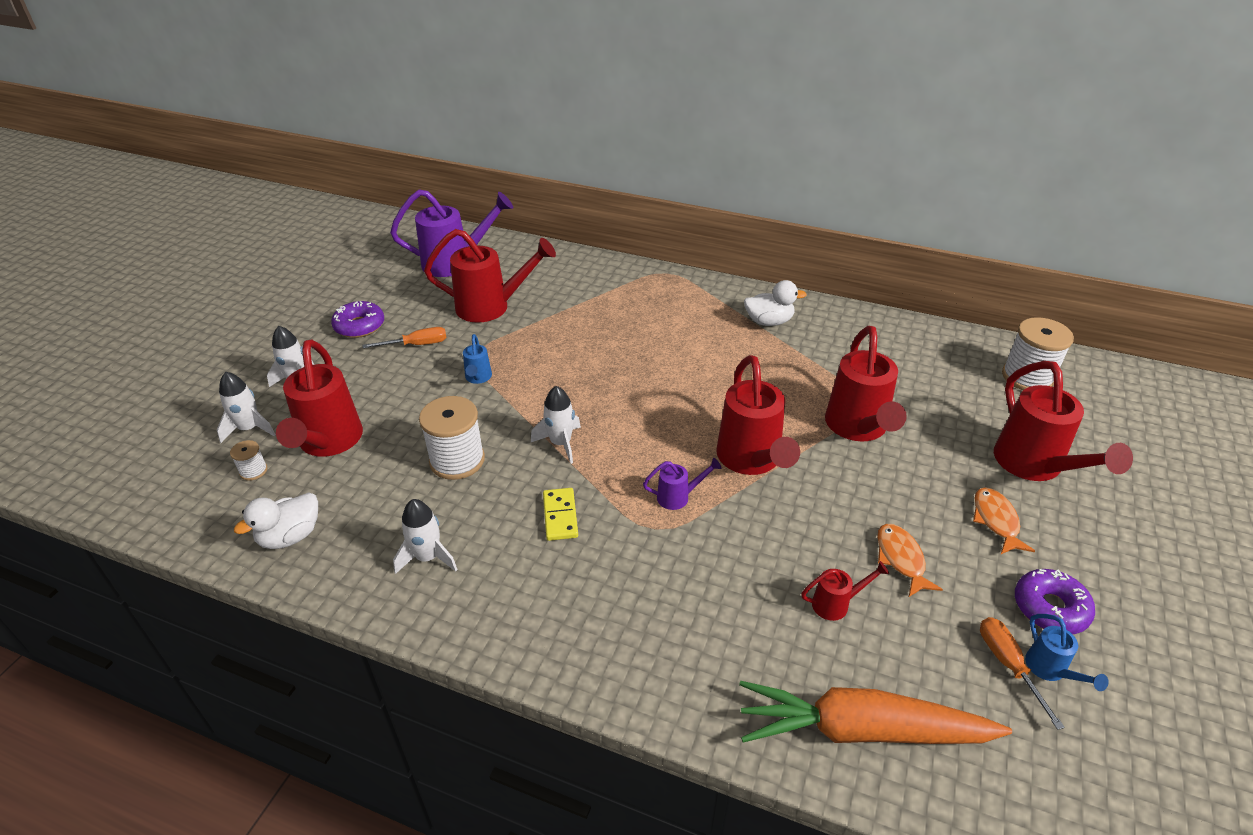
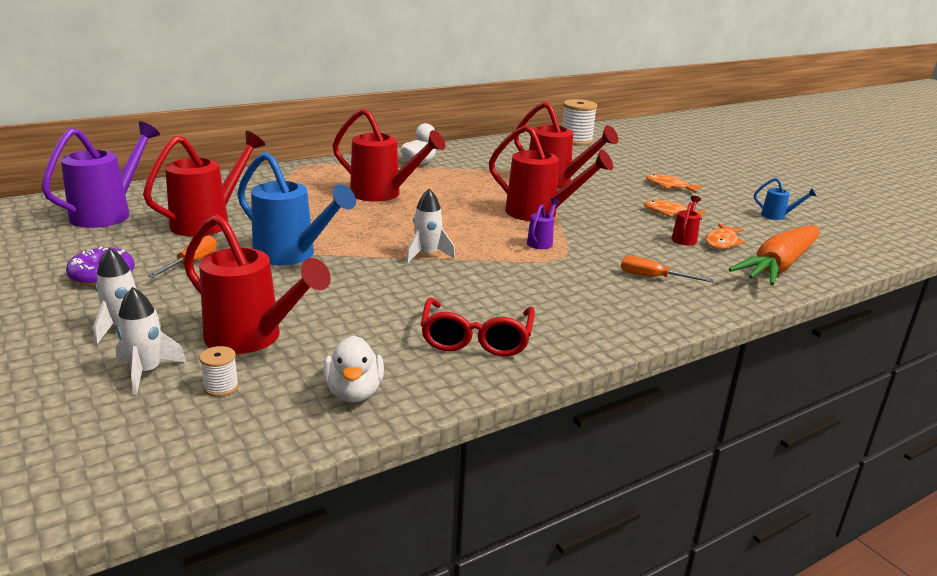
camera: 55 degrees left, 15 degrees down
(428, 557) = (476, 339): white rocket -> red glasses
(457, 460) = (380, 294): white spool -> none
(478, 378) = (292, 255): blue watering can -> blue watering can, size x2.15
(560, 516) = (504, 280): yellow domino -> none
(870, 643) = (722, 242): none -> orange fish
(1008, 665) = (766, 222): orange screwdriver -> orange screwdriver (653, 277)
(1035, 467) = (643, 166): red watering can -> red watering can (383, 194)
(1050, 608) = (739, 201): purple donut -> none

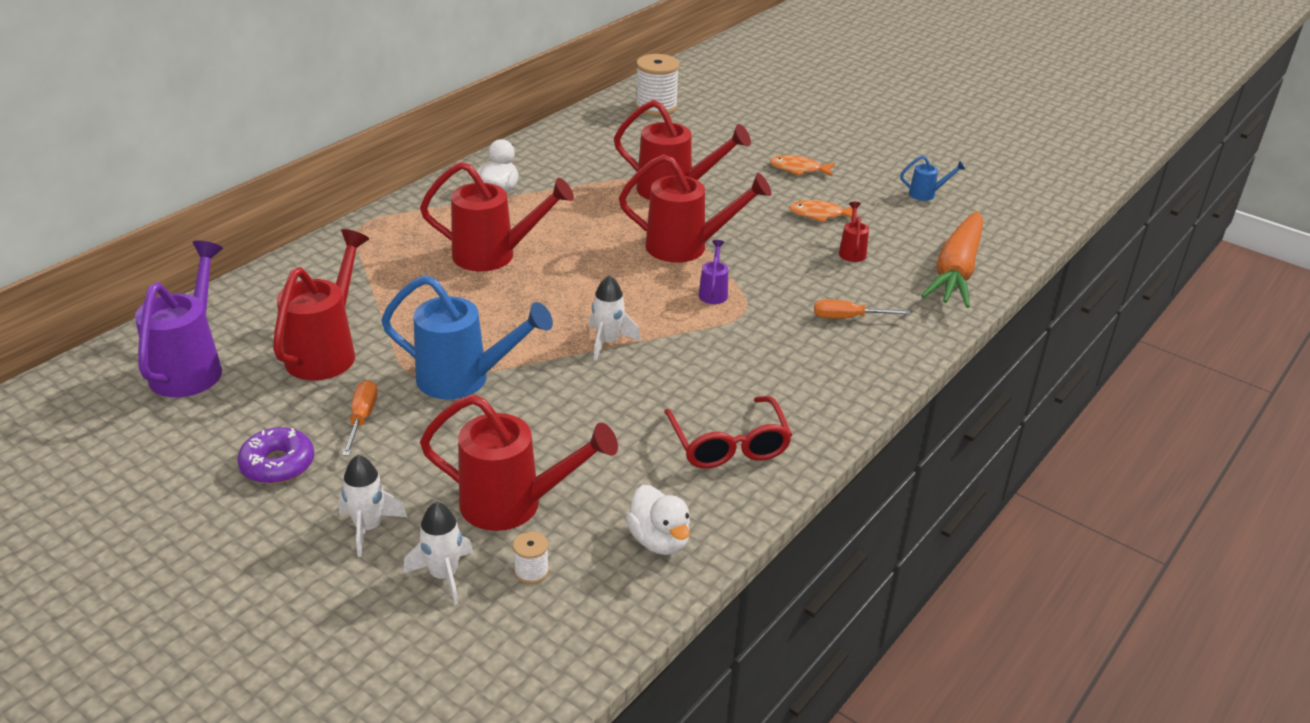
camera: 20 degrees left, 10 degrees up
(722, 242) = (890, 248): orange fish -> none

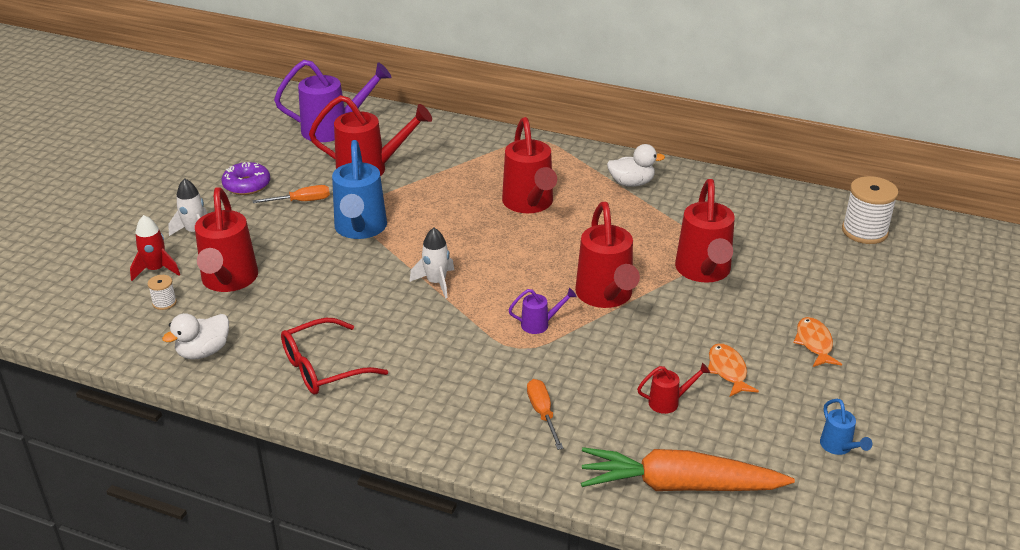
camera: 75 degrees right, 0 degrees up
(444, 575) = (156, 270): white rocket -> red rocket

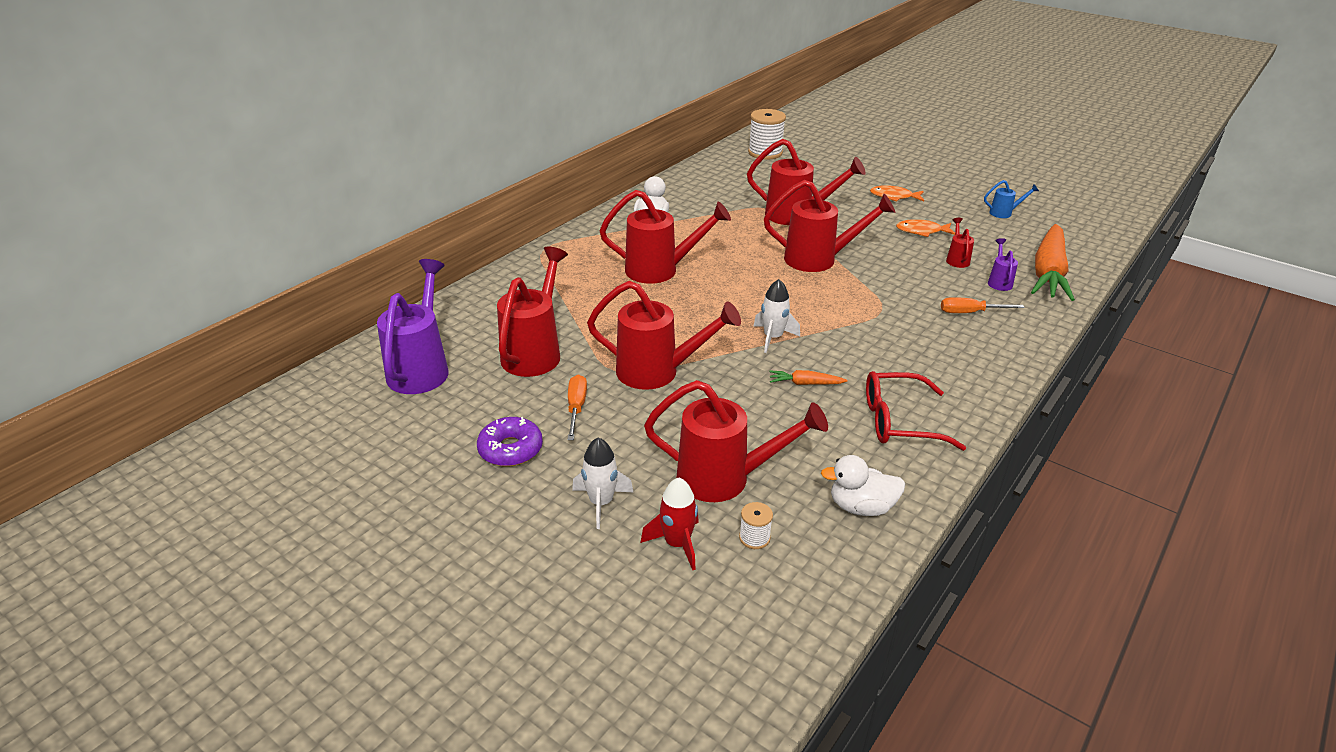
camera: 75 degrees left, 0 degrees up
(203, 352) = (861, 507): white duck -> white duck turned 120 degrees clockwise
(323, 367) = (899, 421): red glasses -> red glasses turned 105 degrees clockwise
(360, 230) = (658, 372): blue watering can -> red watering can
(367, 308) = (805, 383): none -> orange carrot
(540, 324) = (851, 295): purple watering can -> purple watering can (999, 281)

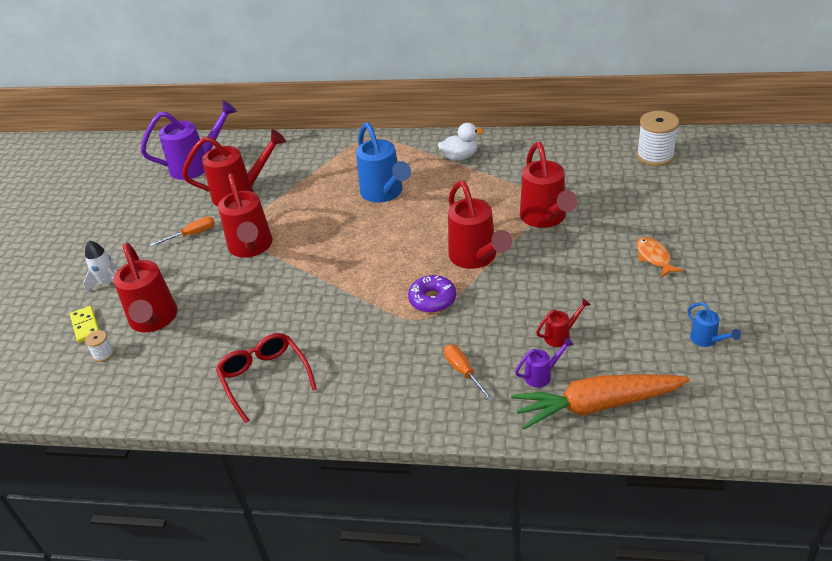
camera: 65 degrees right, 5 degrees up
(510, 449) = (139, 231): purple donut -> purple donut (432, 299)
(661, 270) = (384, 194): red watering can -> blue watering can
(677, 544) = (85, 326): red rocket -> yellow domino
(773, 338) = (333, 279): white rocket -> none
(805, 383) = (282, 316): orange carrot -> none
(861, 507) = (154, 390): white duck -> none
(921, 231) = (596, 297): orange fish -> none

